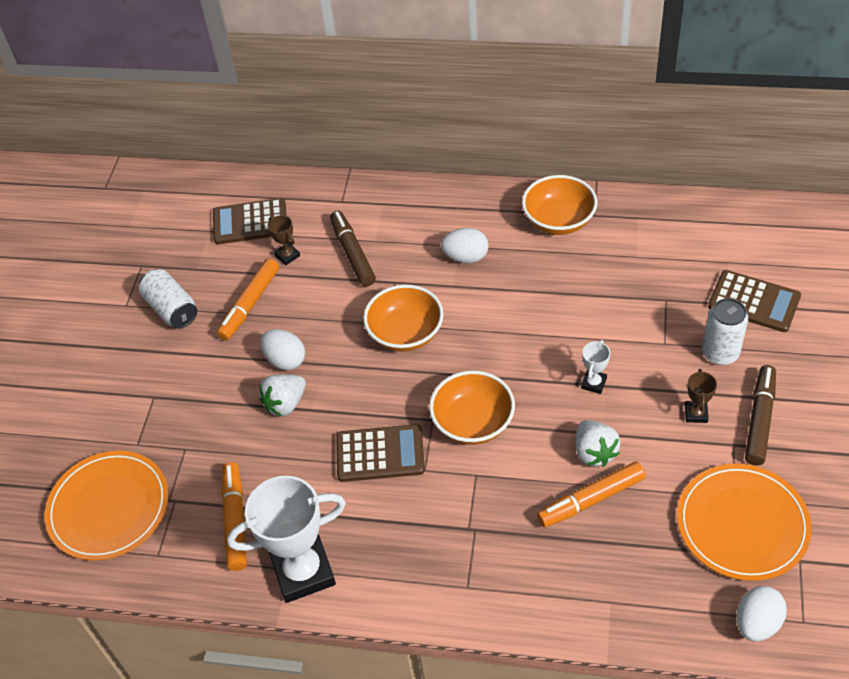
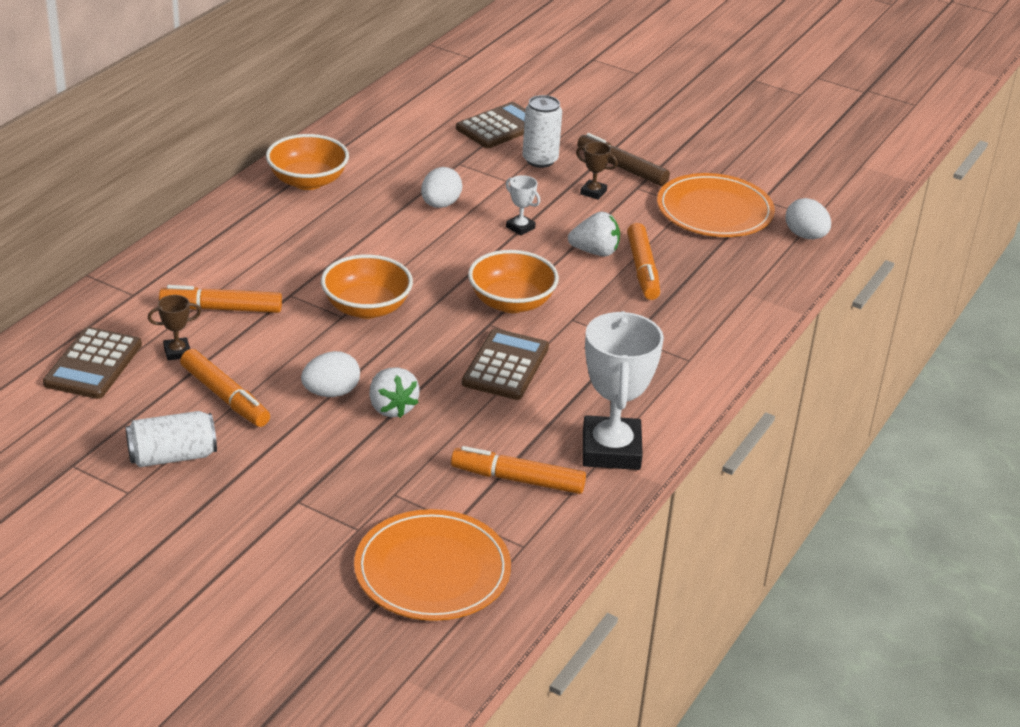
camera: 75 degrees left, 15 degrees down
(352, 253) = (221, 309): brown marker -> orange marker
(466, 257) = (301, 244): white egg -> white egg (440, 204)

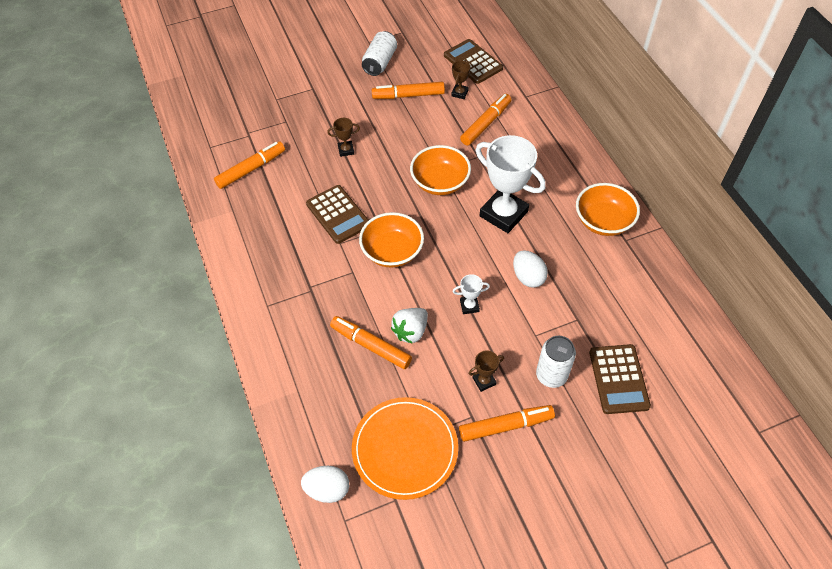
camera: 130 degrees right, 20 degrees up
(331, 392) = (378, 134): white egg -> none
(391, 408) = (346, 150): white strawberry -> brown trophy
(432, 570) = (228, 110): orange plate -> none
(611, 450) = (234, 218): white trophy -> white trophy (503, 214)
(622, 168) = (506, 426): brown marker -> orange marker

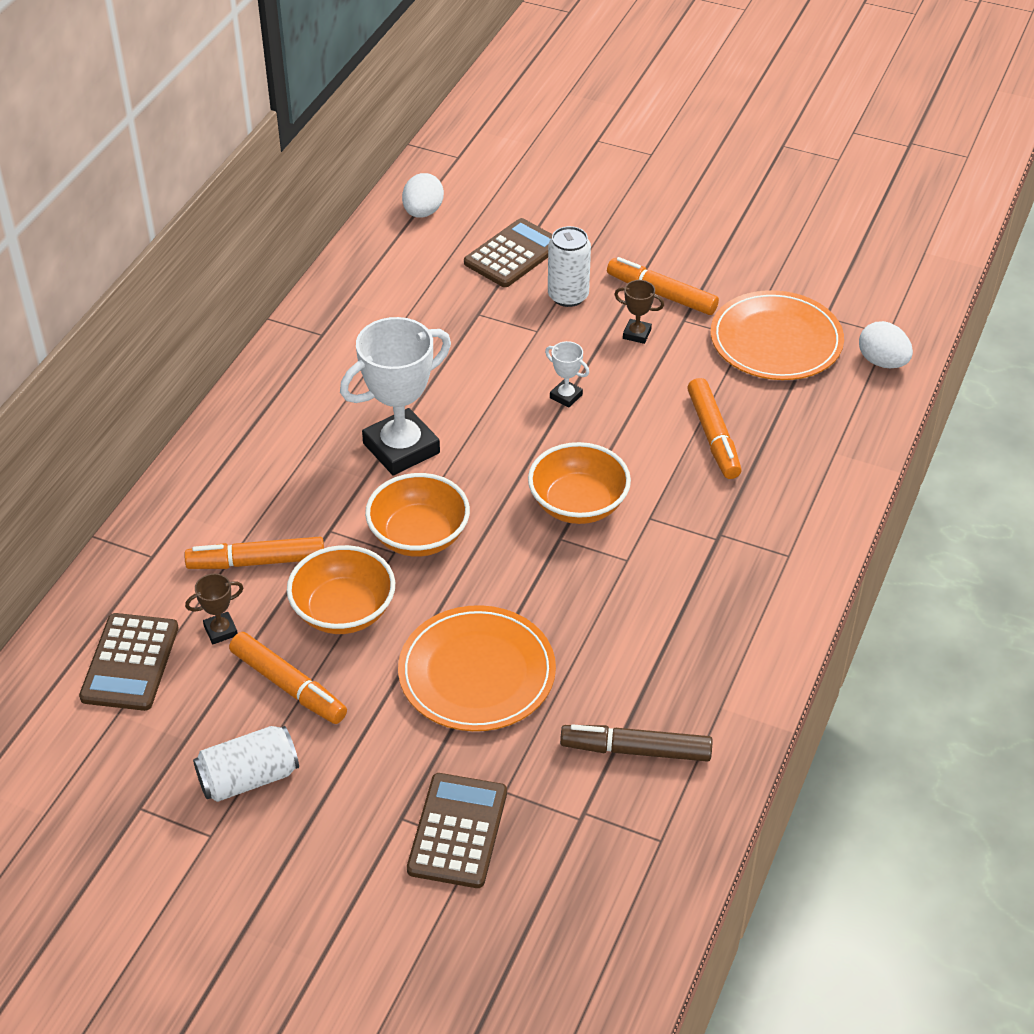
camera: 135 degrees left, 10 degrees down
(251, 169) = (636, 750): orange marker -> brown marker
(338, 214) = (590, 594): brown calculator -> brown calculator (458, 831)
(346, 150) = (477, 673): brown trophy -> orange plate
(411, 331) = (656, 418): white strawberry -> none
(503, 214) = (401, 448): white trophy -> white trophy turned 60 degrees clockwise
(528, 277) = (470, 376): white egg -> white egg (423, 212)
(603, 221) = (313, 364): orange bowl -> orange bowl (343, 611)

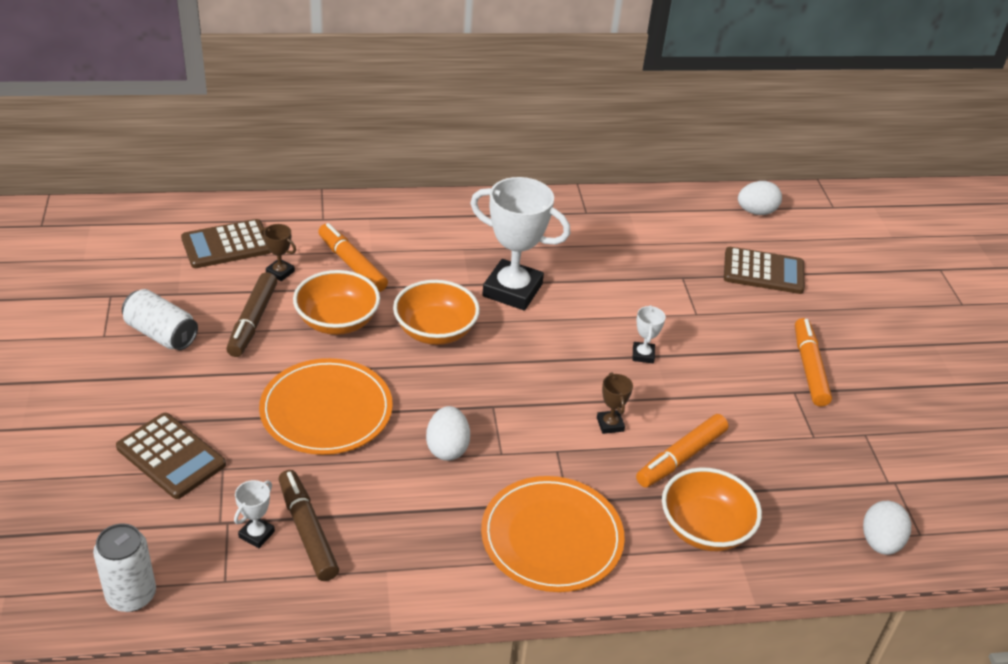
camera: 55 degrees right, 5 degrees down
(288, 686) = (253, 321): orange marker -> brown marker
(458, 831) = (171, 456): brown calculator -> brown calculator turned 60 degrees clockwise
(568, 296) = (750, 316): white can -> white can (131, 595)
(578, 504) = (536, 403): orange bowl -> orange bowl (705, 528)
(594, 597) = (447, 448): none -> white egg
(615, 793) = (256, 534): none -> white trophy
(637, 334) = (749, 370): brown trophy -> brown trophy (610, 424)
(776, 340) = (831, 458): orange plate -> orange plate (552, 537)

